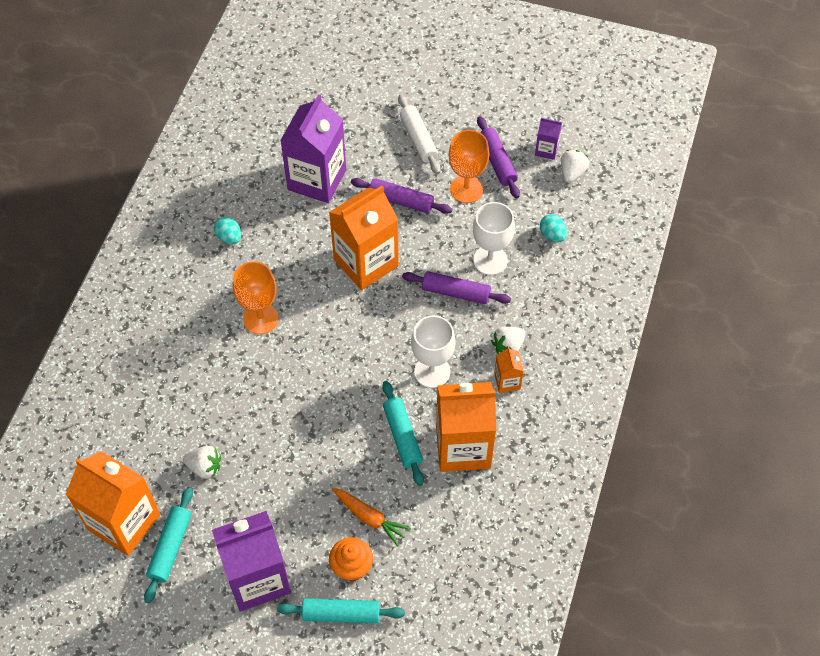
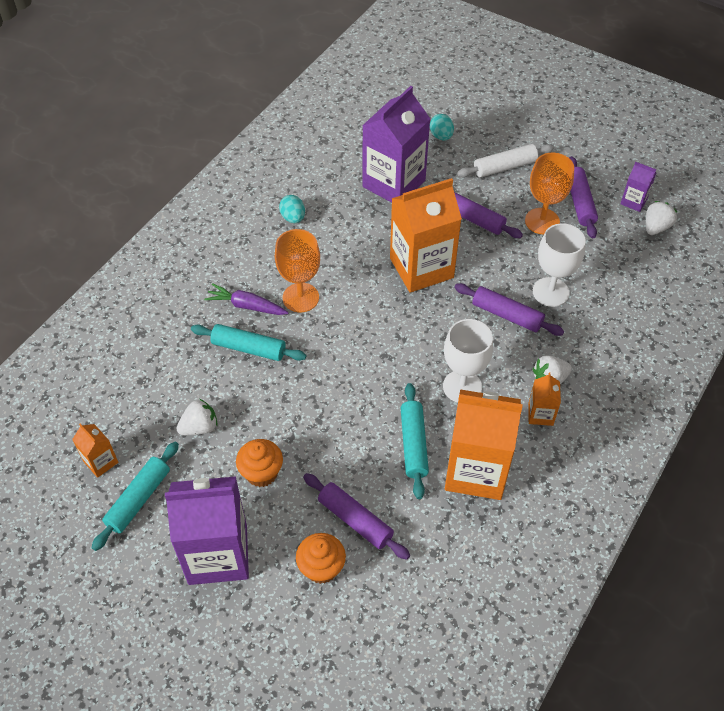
camera: 15 degrees right, 5 degrees down
(124, 522) = (101, 462): orange carton -> orange carton, size x0.45
(205, 467) = (199, 427): white strawberry -> white strawberry turned 60 degrees counterclockwise
(212, 339) = (247, 306): none -> purple carrot
(274, 496) = (261, 473): none -> orange cupcake
(341, 614) = (295, 616): turquoise rolling pin -> turquoise rolling pin (249, 348)
(369, 517) = (355, 520): orange carrot -> purple rolling pin
(418, 139) = (505, 167): white rolling pin -> white rolling pin turned 75 degrees clockwise
(552, 235) = (622, 281): turquoise egg -> turquoise egg (441, 136)

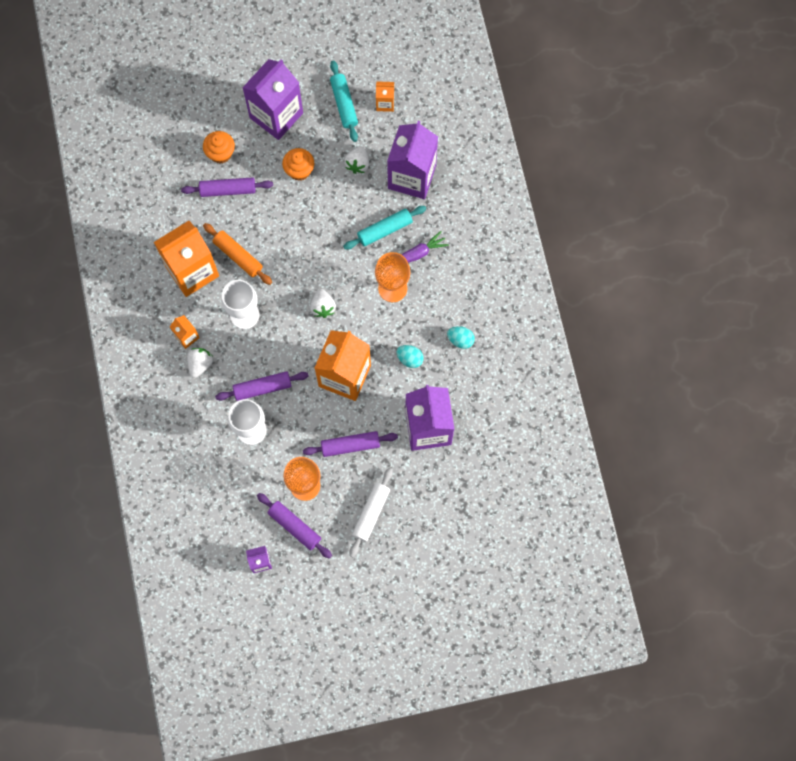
camera: 135 degrees right, 20 degrees up
(167, 371) = (412, 177): none -> purple carton
(414, 444) = (238, 256): turquoise rolling pin -> orange rolling pin
(441, 136) = (440, 502): turquoise egg -> turquoise egg (410, 359)
(656, 227) = (228, 550): white strawberry -> white strawberry (323, 307)

